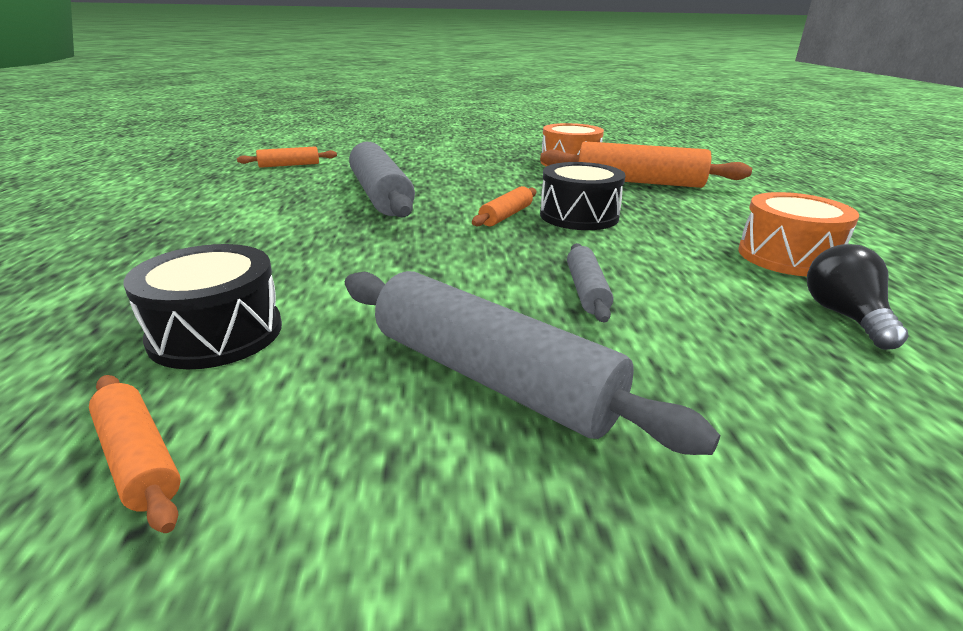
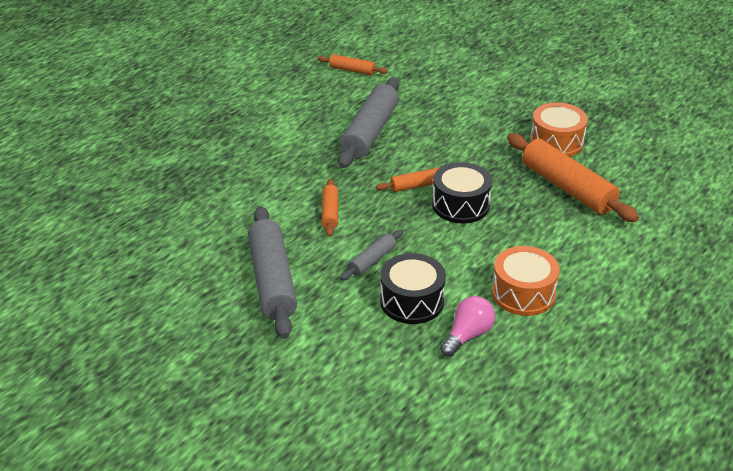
camera: 40 degrees right, 10 degrees up
(138, 459) = (145, 254): orange rolling pin -> orange rolling pin (330, 213)
(216, 333) = (201, 210): black drum -> black drum (412, 301)
(845, 316) = (467, 335): black light bulb -> pink light bulb

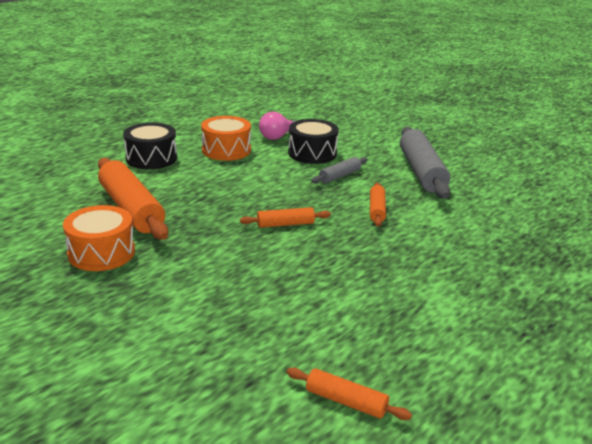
camera: 175 degrees left, 10 degrees down
(370, 132) = (328, 286): grey rolling pin -> none
(460, 205) = (247, 205): black drum -> black drum (151, 158)

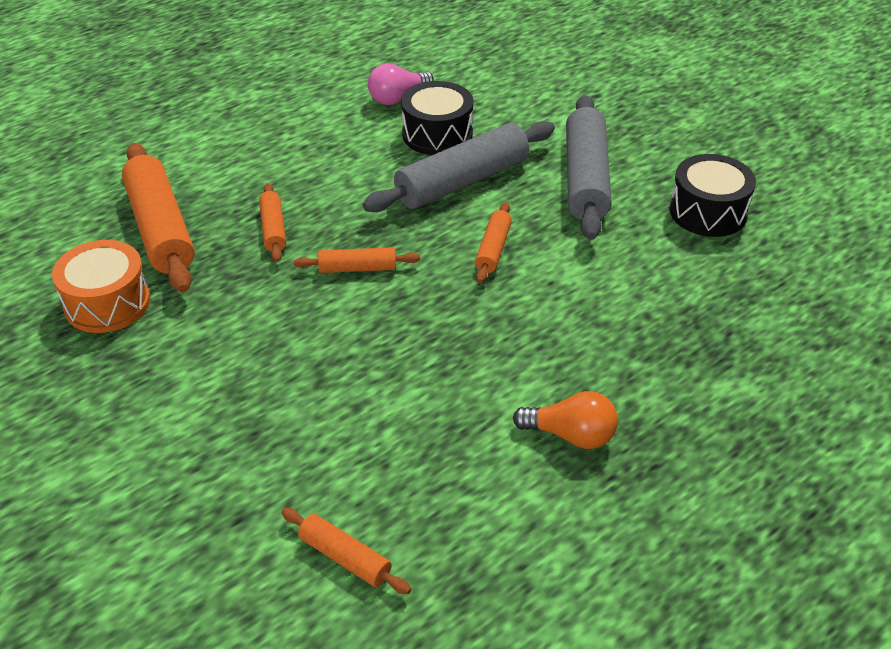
camera: 10 degrees right, 15 degrees up
(151, 158) = (208, 135): black drum -> black drum (708, 212)
(216, 206) = (273, 229): none -> orange rolling pin
(226, 150) = (316, 123): orange drum -> none
(339, 176) = (462, 181): grey rolling pin -> grey rolling pin, size x2.00
(482, 310) = (570, 435): none -> orange light bulb

